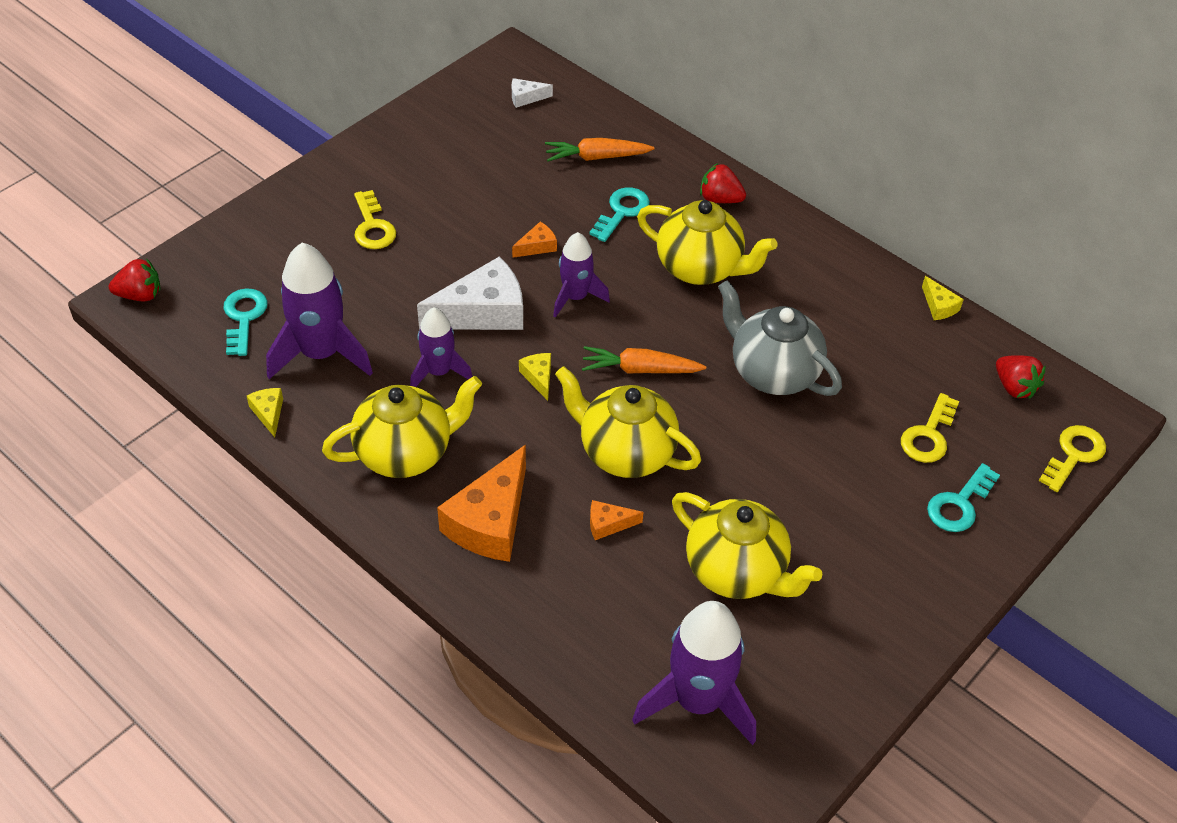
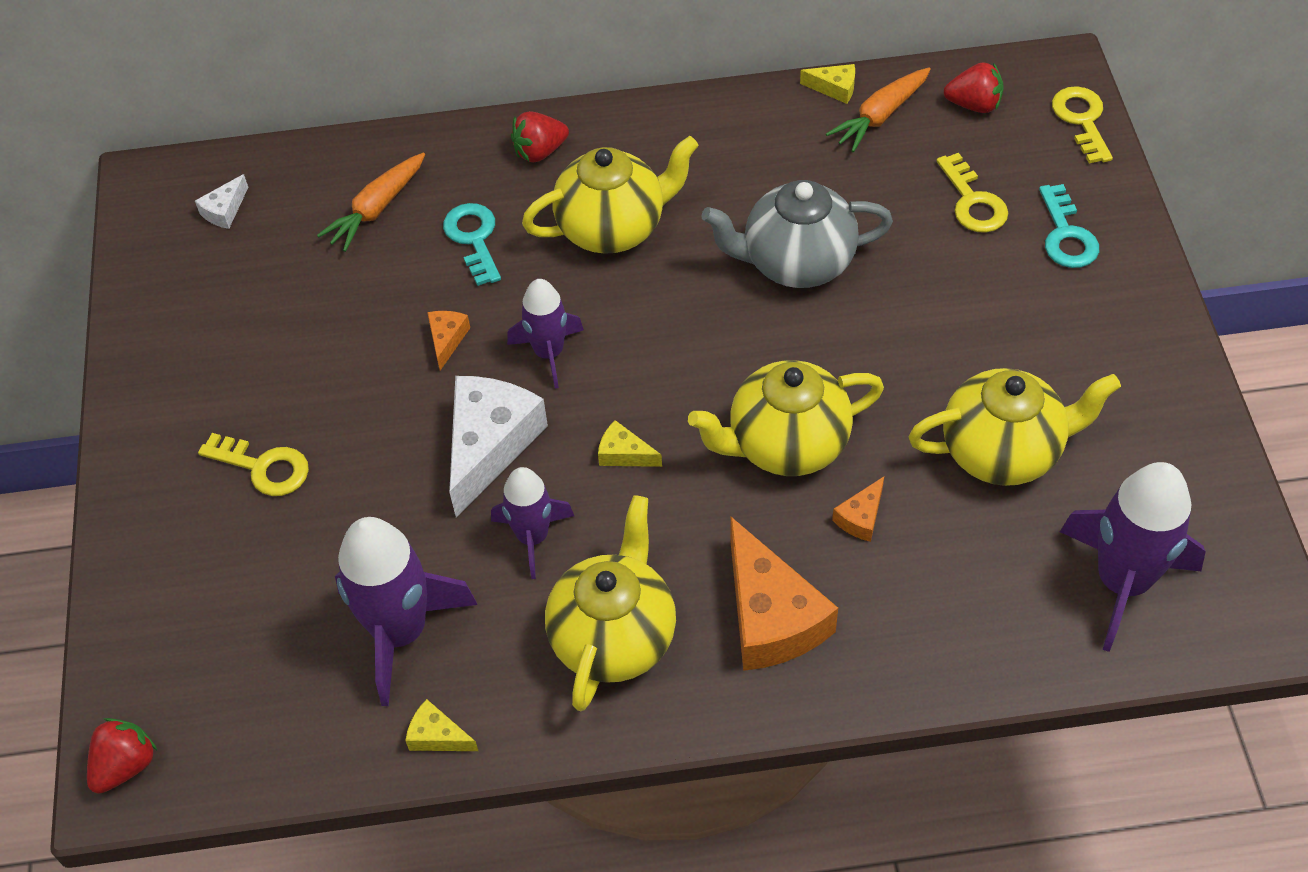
camera: 45 degrees left, 5 degrees up
(243, 318) = (271, 677): turquoise key -> none
(640, 369) = (694, 363): orange carrot -> orange carrot (880, 116)

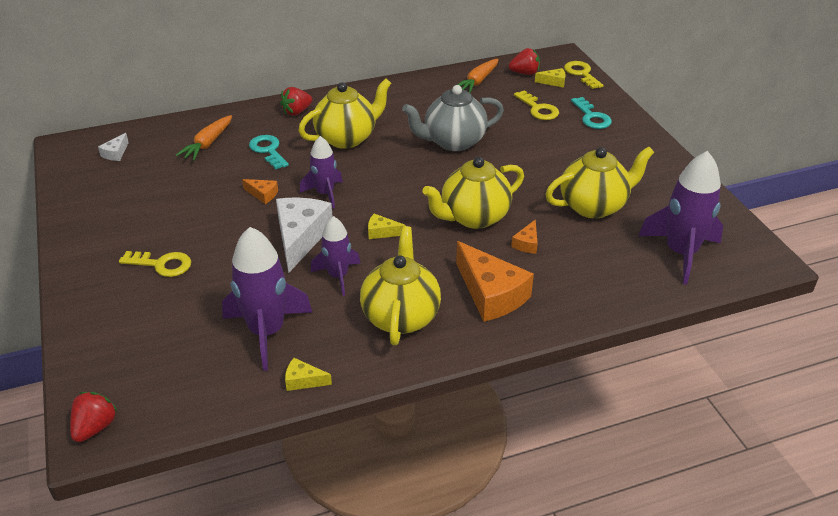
camera: 15 degrees left, 15 degrees down
(447, 340) = (263, 194): orange cheese -> orange cheese turned 120 degrees clockwise
(834, 88) = (450, 73): yellow cheese -> yellow cheese (553, 82)

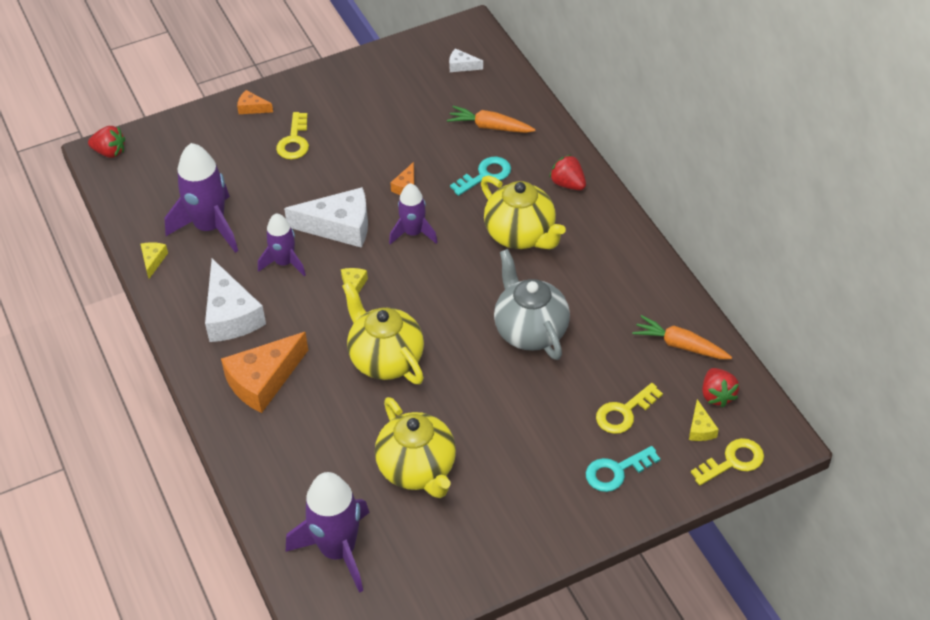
camera: 85 degrees right, 10 degrees up
(401, 316) = (231, 315): yellow teapot -> white cheese
(527, 243) = (344, 407): orange cheese -> orange cheese (252, 108)

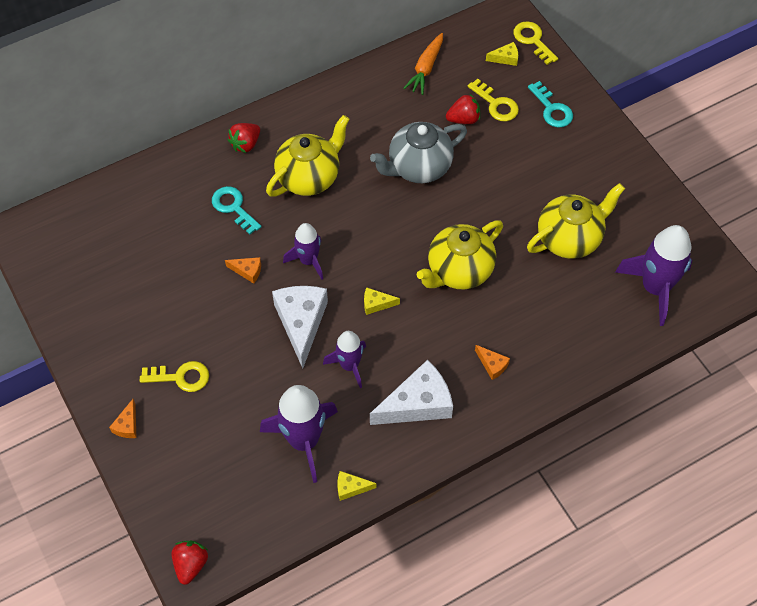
camera: 95 degrees left, 10 degrees up
(263, 381) = (492, 365): orange cheese -> orange cheese, size x0.46
(462, 66) = (77, 235): white cheese -> none
(490, 127) = (168, 206): orange carrot -> none
(717, 395) = (473, 47): red strawberry -> red strawberry (463, 119)

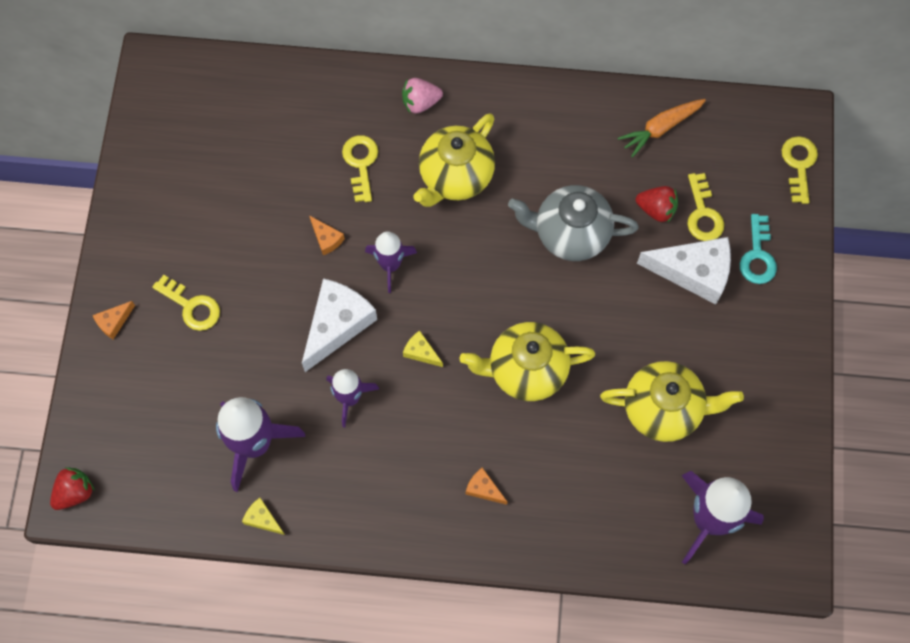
camera: 35 degrees right, 10 degrees up
(233, 207) = (361, 163): turquoise key -> yellow key
(246, 144) = (420, 103): red strawberry -> pink strawberry
(309, 177) = (455, 177): yellow teapot -> yellow teapot turned 135 degrees clockwise
(417, 403) = (384, 479): white cheese -> white cheese (693, 272)
(492, 365) = (483, 489): orange cheese -> orange cheese turned 135 degrees clockwise
(505, 58) = (753, 167): yellow cheese -> none

